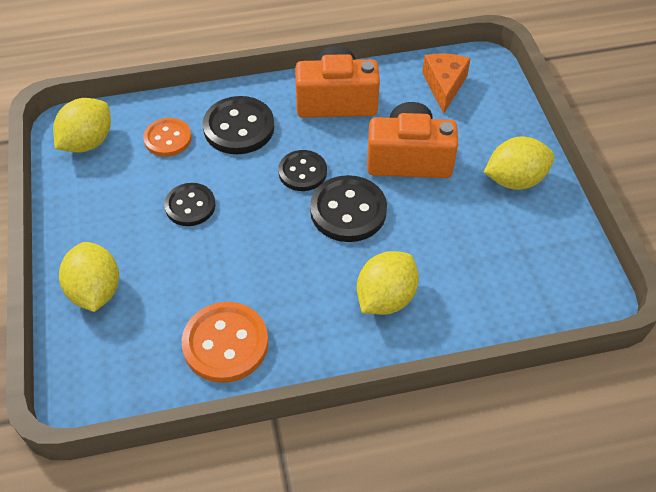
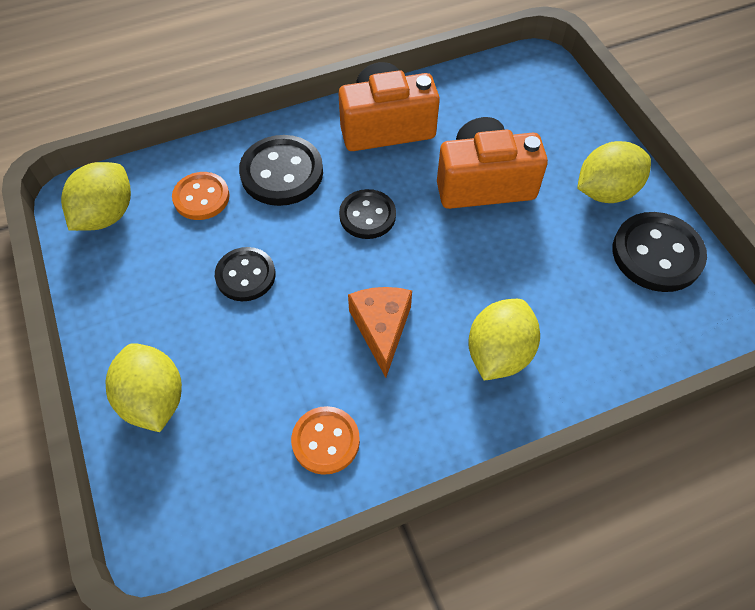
camera: 10 degrees left, 5 degrees up
(225, 343) = (325, 441): orange button -> orange button, size x0.66
(348, 211) = (430, 254): black button -> black button (657, 254)
(444, 86) = (501, 94): orange cheese -> orange cheese (381, 329)

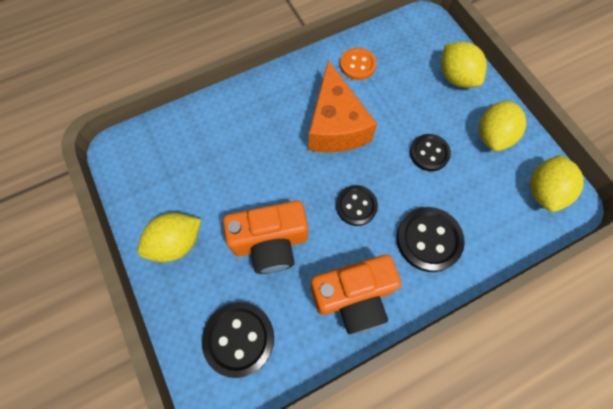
camera: 175 degrees right, 10 degrees up
(201, 197) = (481, 211): orange button -> none
(381, 329) = (335, 125): orange cheese -> orange cheese, size x1.63
(498, 353) = (264, 116): yellow lemon -> yellow lemon (492, 136)
(657, 254) = (151, 191): black button -> black button (239, 339)

